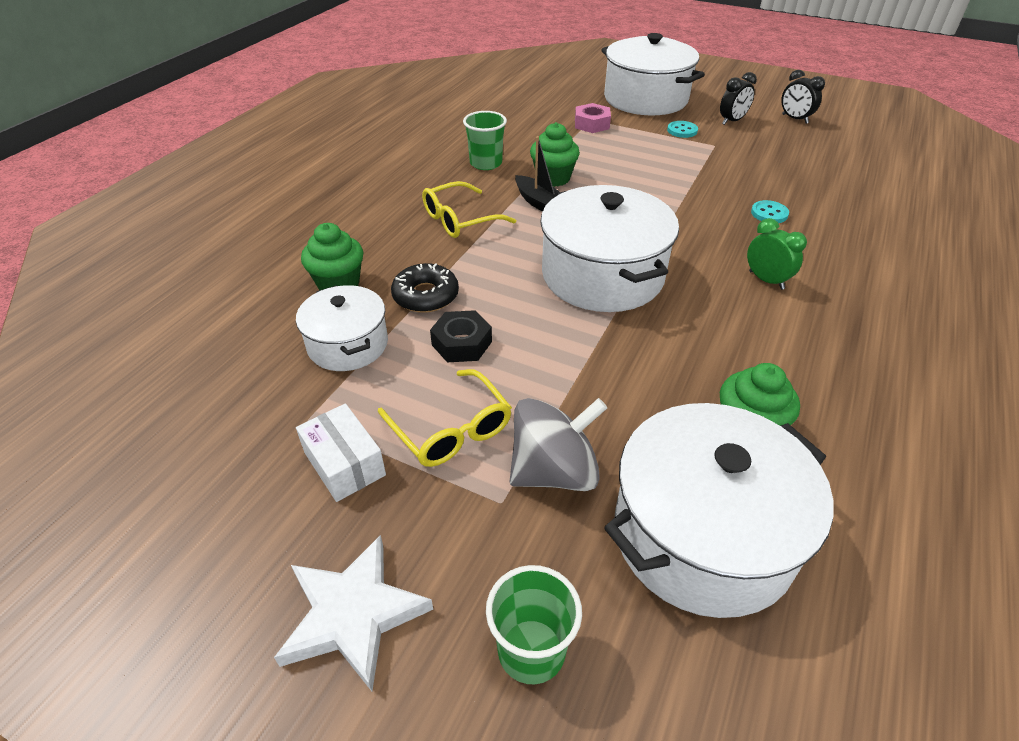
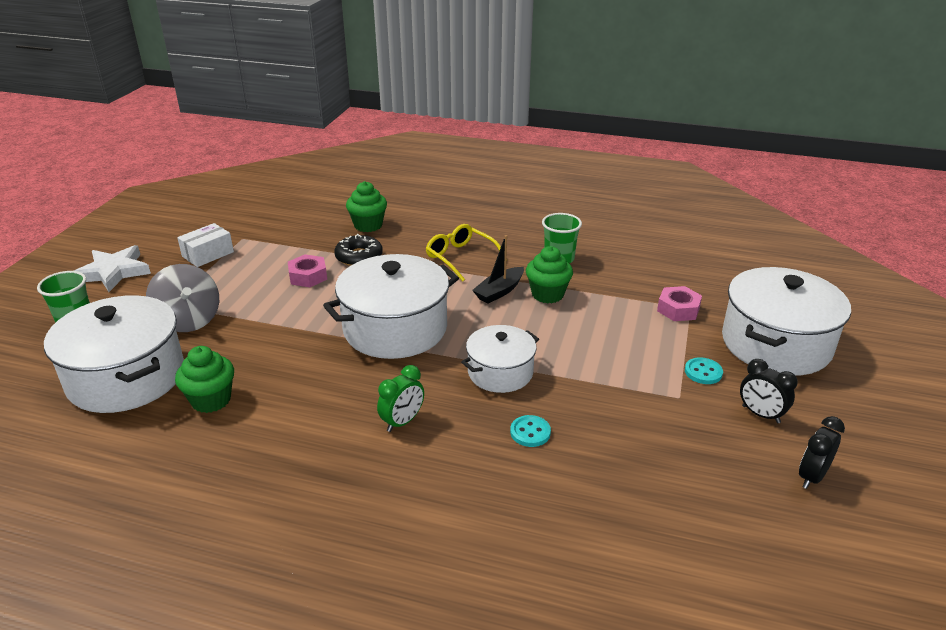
camera: 80 degrees right, 10 degrees down
(348, 344) = (306, 239): white pot -> white pot (500, 372)
(451, 429) = (229, 282): yellow glasses -> none
(461, 343) = (308, 276): black nut -> pink nut

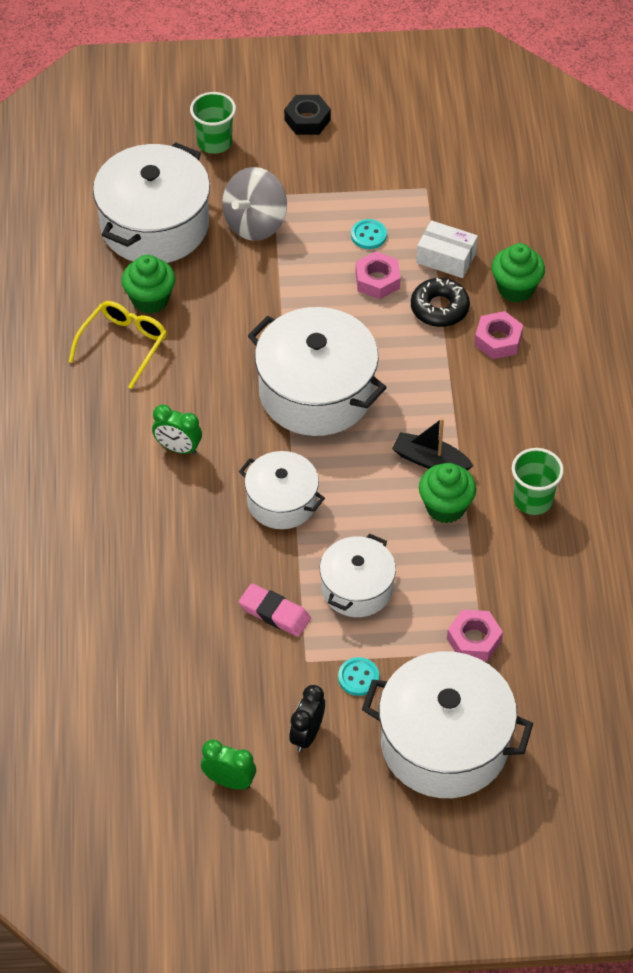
camera: 70 degrees right, 20 degrees up
(113, 272) = (307, 120): white star -> black nut
(208, 254) = (378, 176): white box -> white box (446, 258)
(408, 241) = (498, 340): none -> pink nut
(461, 258) = (486, 403): yellow glasses -> yellow glasses (123, 345)
(530, 432) = (203, 548): turquoise button -> turquoise button (368, 235)
(610, 353) = (357, 588): none -> white pot
(621, 404) = (275, 613): none -> pink eraser
(812, 477) = (229, 781): black clock -> green clock

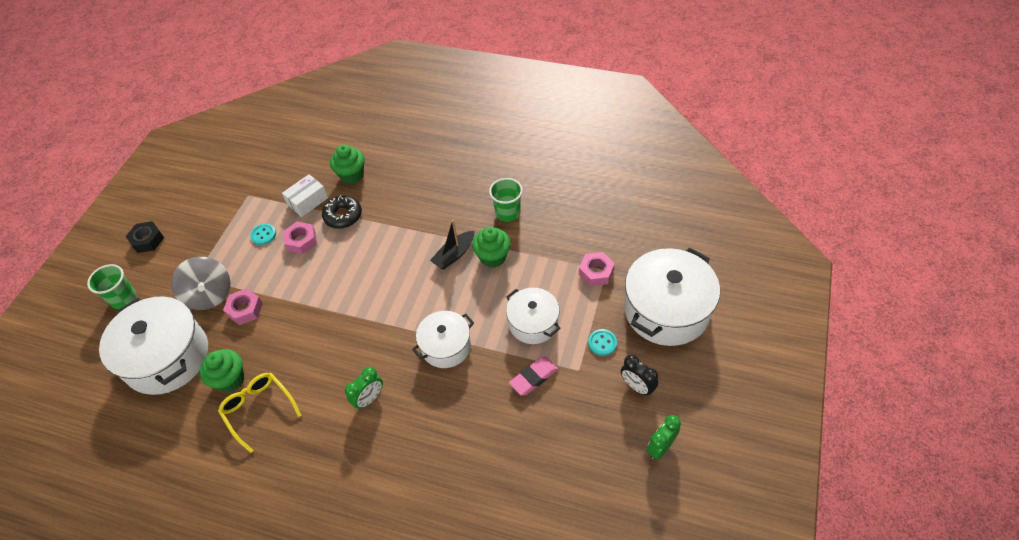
camera: 65 degrees left, 0 degrees up
(316, 392) = (368, 300): white pot -> none
(498, 340) = (384, 195): pink nut -> pink nut (245, 309)

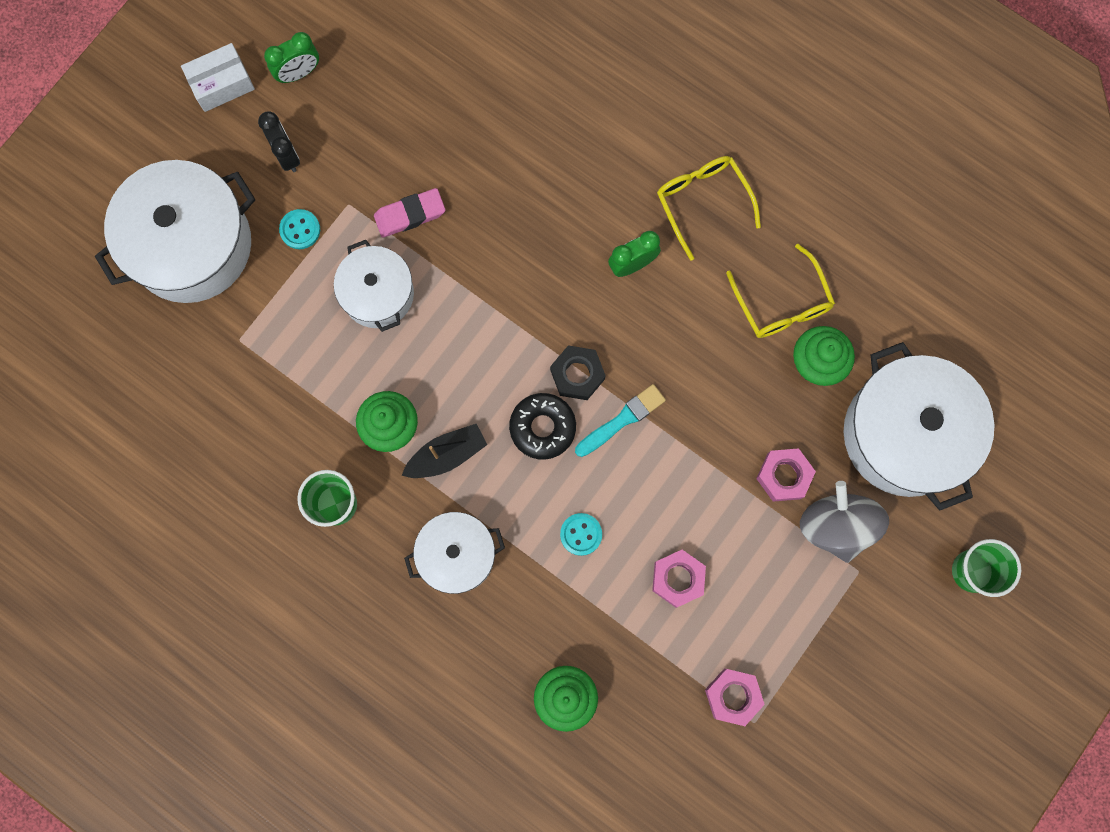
camera: 165 degrees left, 25 degrees up
(147, 240) = (934, 684): black nut -> black nut (577, 374)
(263, 235) = (738, 617): turquoise button -> turquoise button (581, 534)
(308, 201) = (653, 664): white box -> white box (222, 84)
(327, 459) = (703, 202): none -> yellow glasses
(343, 216) = (600, 606): black donut -> black donut (542, 427)
(353, 306) = (622, 420): none -> turquoise brush
(446, 346) = (509, 303): white pot -> white pot (457, 555)
(596, 272) = (254, 342): pink nut -> pink nut (733, 696)

